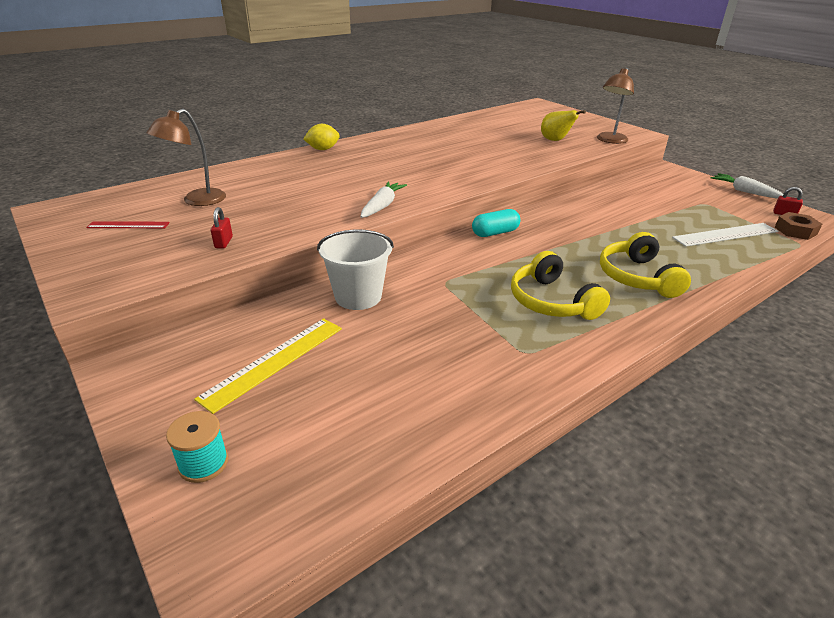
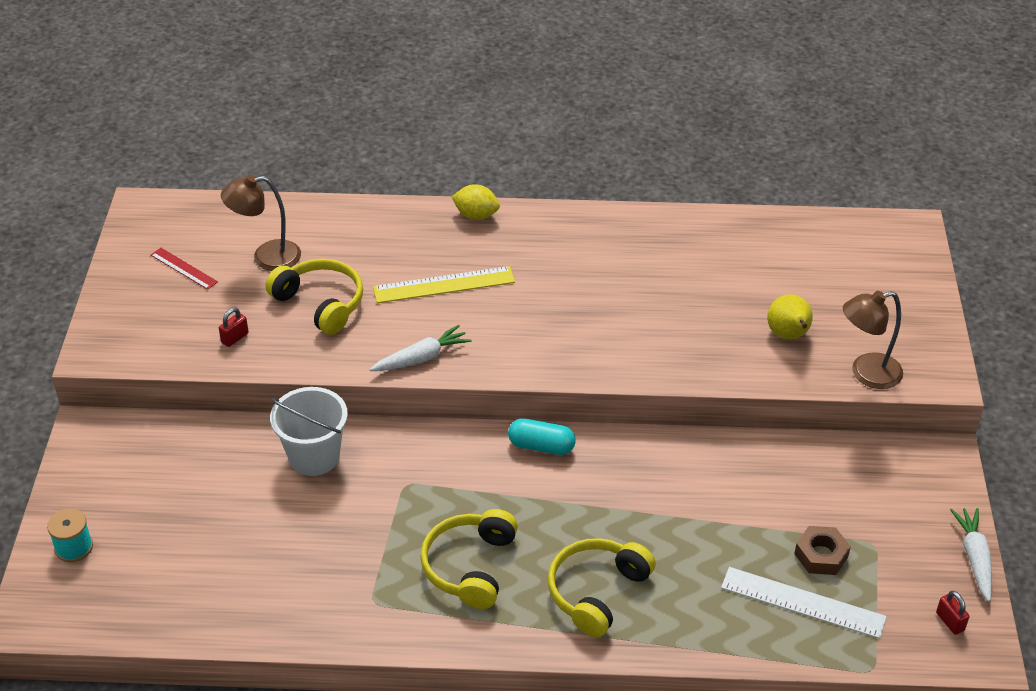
camera: 40 degrees right, 10 degrees up
(271, 207) = (320, 304): none -> yellow headphones
(274, 361) = (186, 488): yellow ruler -> yellow ruler (444, 285)
(795, 231) = (907, 651): brown nut -> brown nut (821, 555)

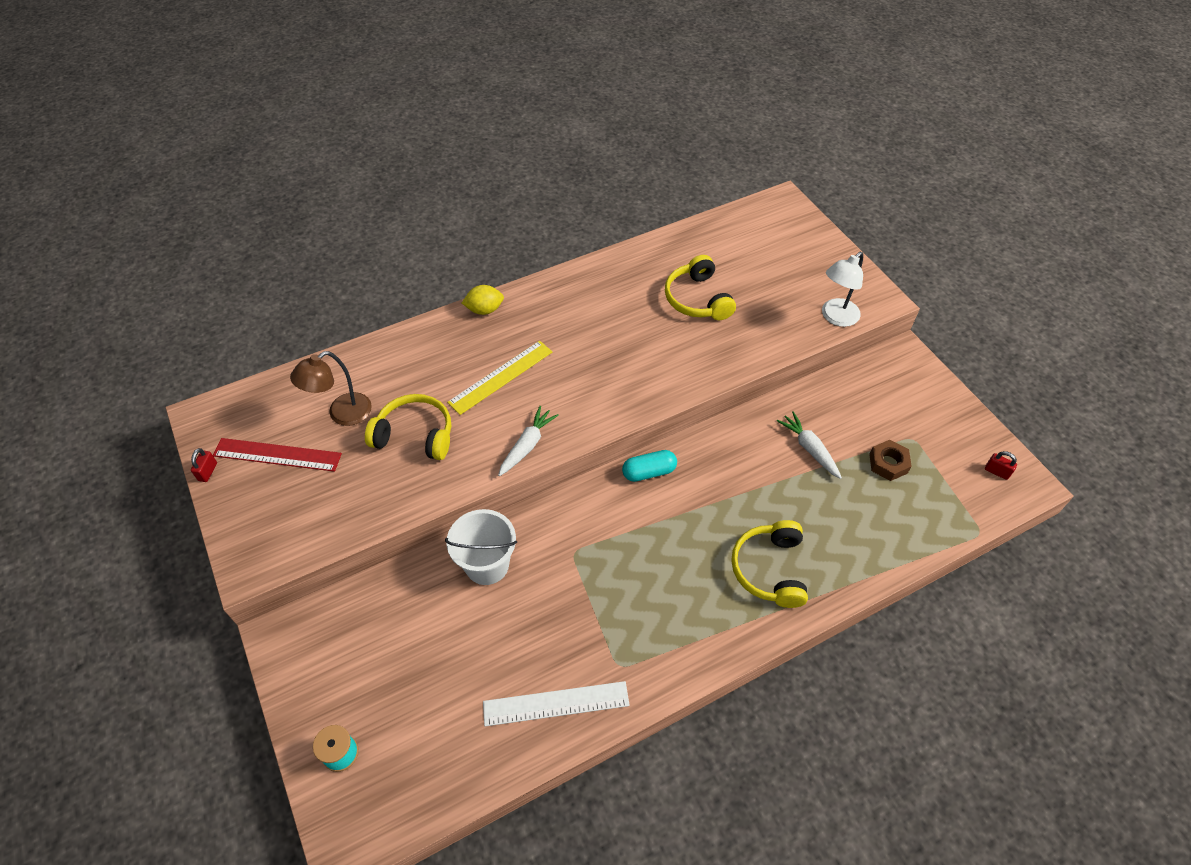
camera: 30 degrees left, 10 degrees up
(183, 268) = (277, 455): red ruler -> red ruler, size x1.69
(235, 338) = (365, 497): red padlock -> red padlock (208, 471)
(470, 566) = (669, 596): yellow headphones -> yellow headphones (698, 299)
(788, 336) = (767, 311): yellow pear -> none
(802, 603) = (903, 505): white ruler -> white ruler (556, 704)
(866, 373) = (835, 317): brown lamp -> white lamp
(974, 557) = (975, 418): white carrot -> white carrot (809, 448)

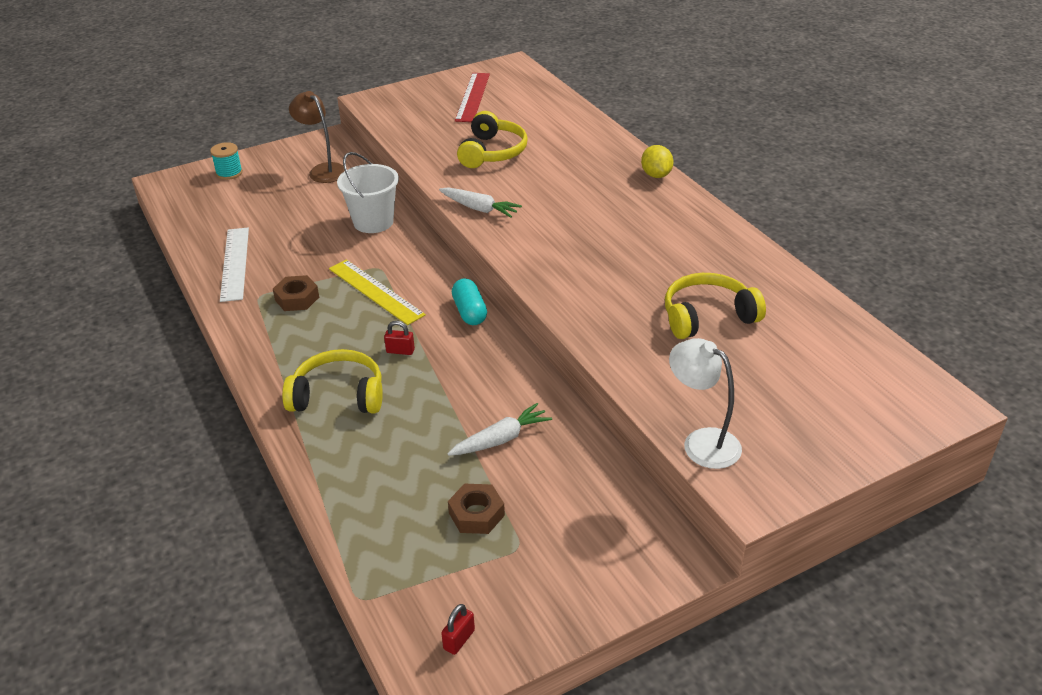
camera: 90 degrees right, 15 degrees down
(208, 471) = (457, 74): red padlock -> red padlock (400, 351)
(342, 414) = (515, 118): brown lamp -> brown lamp (323, 170)
(501, 377) = (565, 189): yellow ruler -> yellow ruler (376, 291)
(625, 625) = (297, 298): none -> brown nut

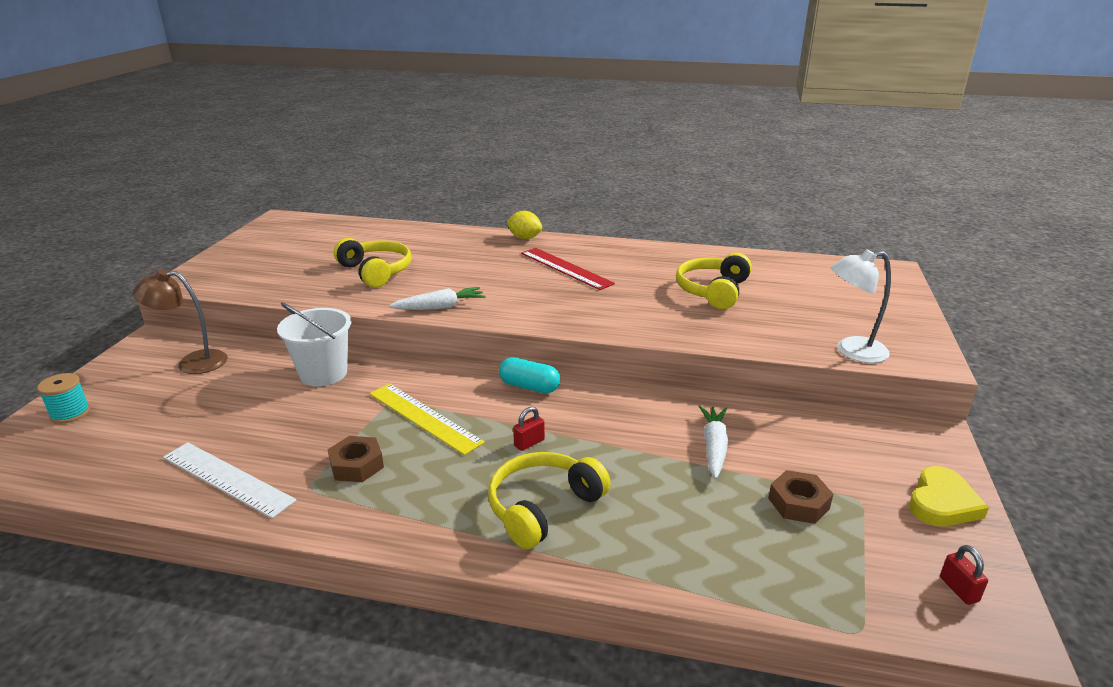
camera: 50 degrees left, 10 degrees down
(376, 291) = (424, 417): yellow ruler -> yellow ruler turned 45 degrees clockwise
(472, 97) = (285, 247): red ruler -> red ruler (565, 268)
(570, 598) = (942, 503): none -> yellow heart

